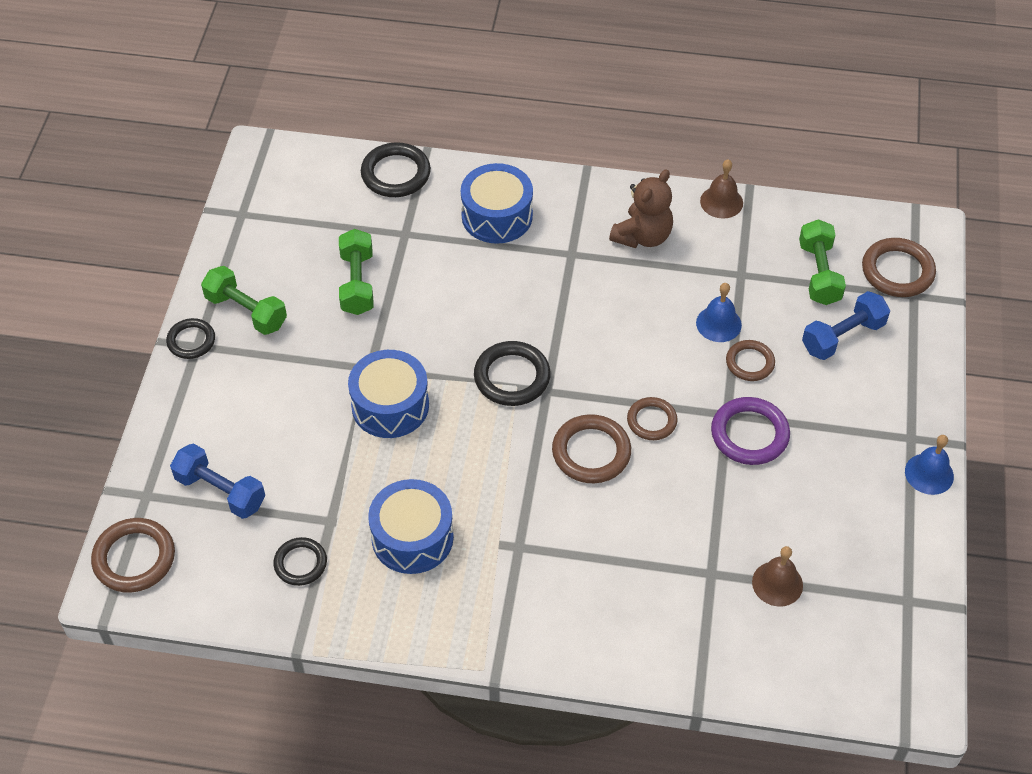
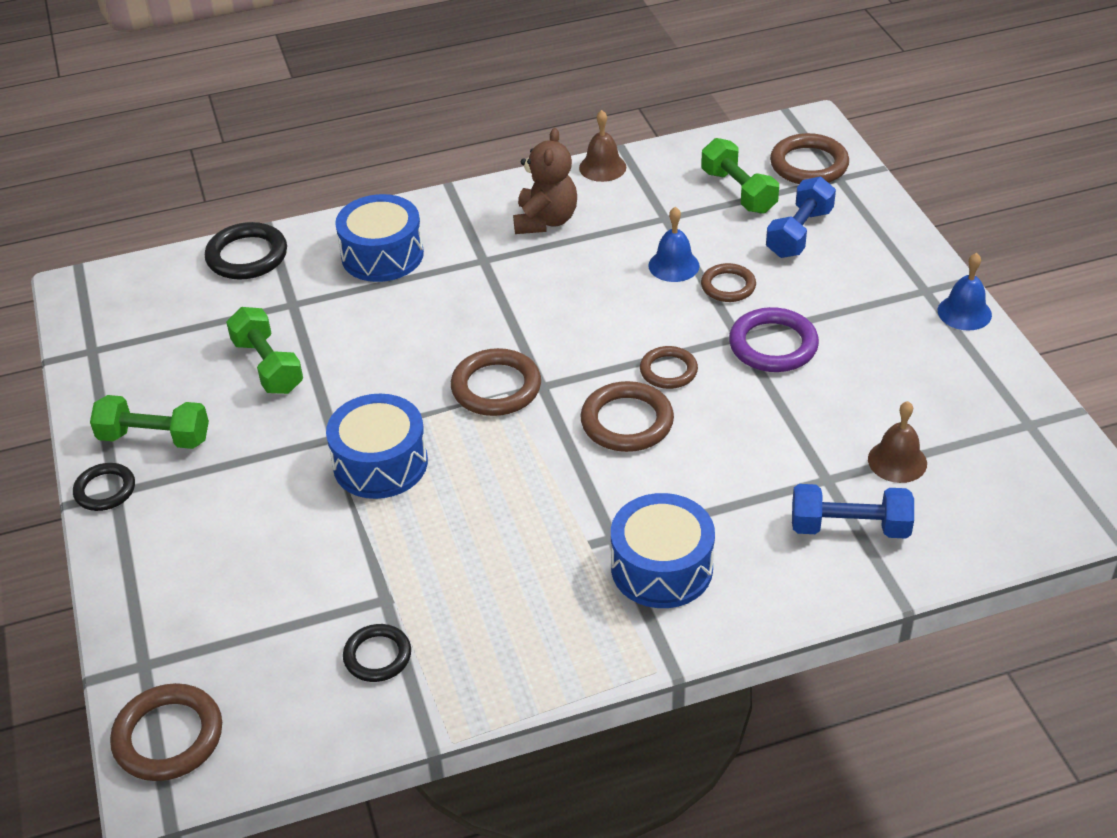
camera: 25 degrees left, 10 degrees down
(220, 491) = (234, 623): blue dumbbell -> blue dumbbell (849, 527)
(412, 537) = (489, 577): blue drum -> blue drum (661, 568)
(512, 377) = (496, 387): black ring -> brown ring

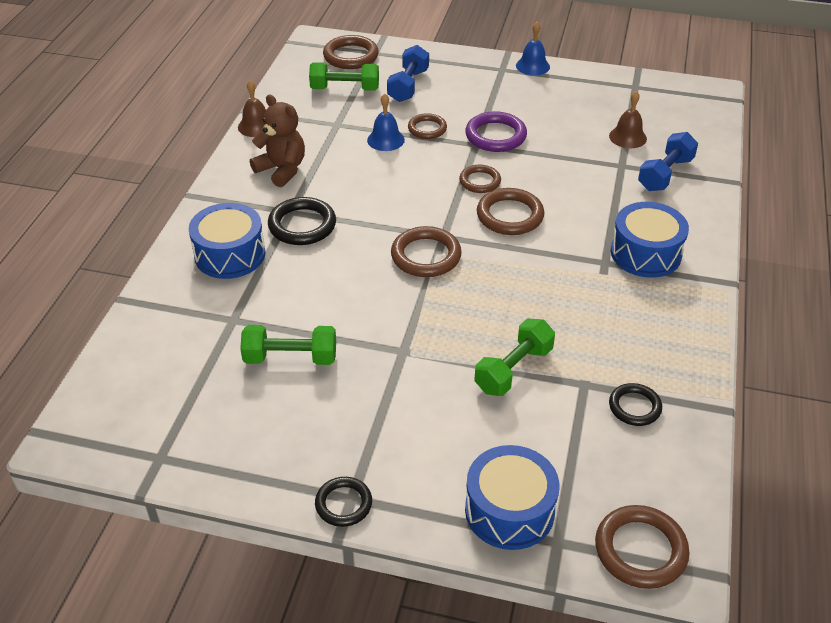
camera: 60 degrees left, 0 degrees up
(154, 438) = (309, 452): green dumbbell -> green dumbbell (513, 369)
(247, 256) = (146, 324): black ring -> black ring (302, 225)
(380, 463) = (451, 337): blue drum -> blue drum (509, 510)
(799, 233) = (408, 85): blue dumbbell -> blue dumbbell turned 45 degrees clockwise

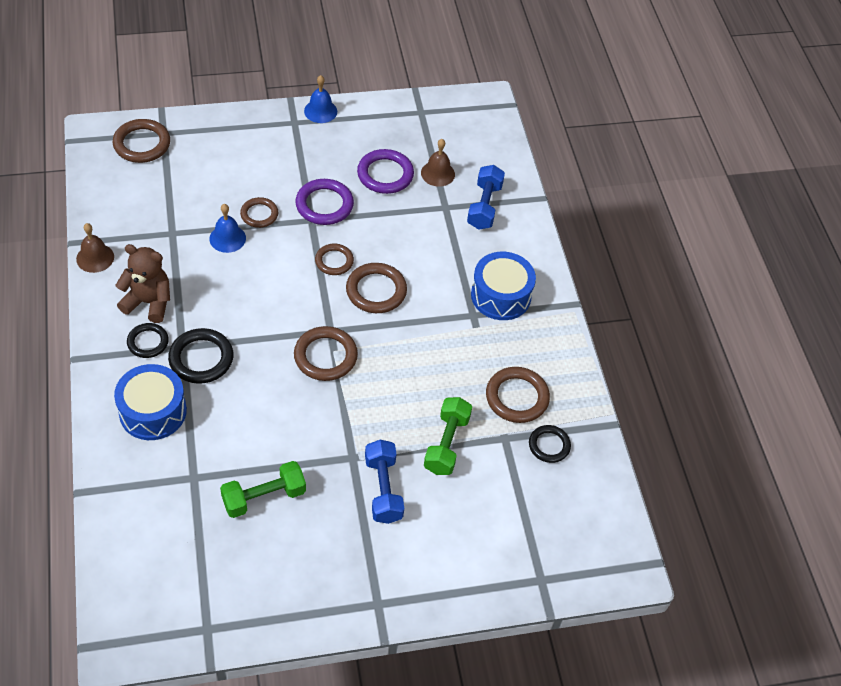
camera: 30 degrees left, 10 degrees up
(343, 504) = (374, 611): black ring -> black ring (148, 342)
(345, 89) = (157, 187): green dumbbell -> none
(408, 85) = (216, 166): blue dumbbell -> blue dumbbell (383, 489)
(509, 510) = (497, 568): blue drum -> none
(571, 126) = (385, 174): none -> purple ring
(640, 550) = (599, 563): brown ring -> brown ring (517, 397)

